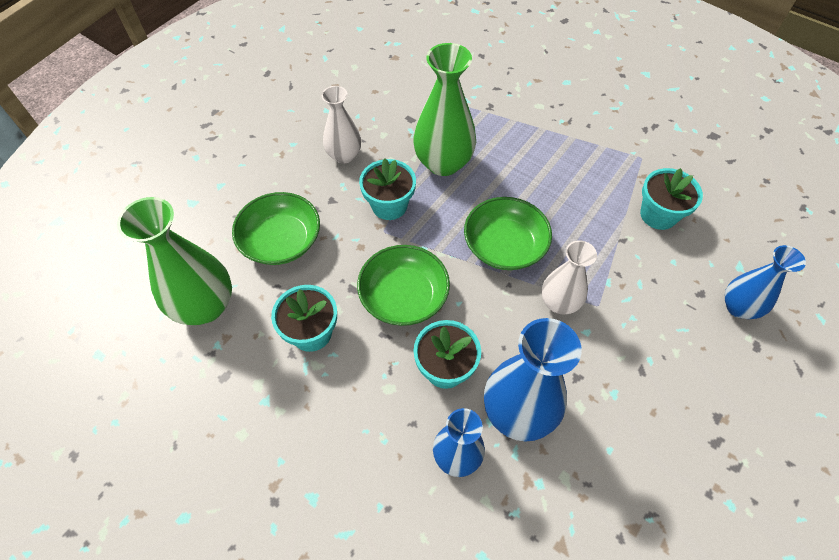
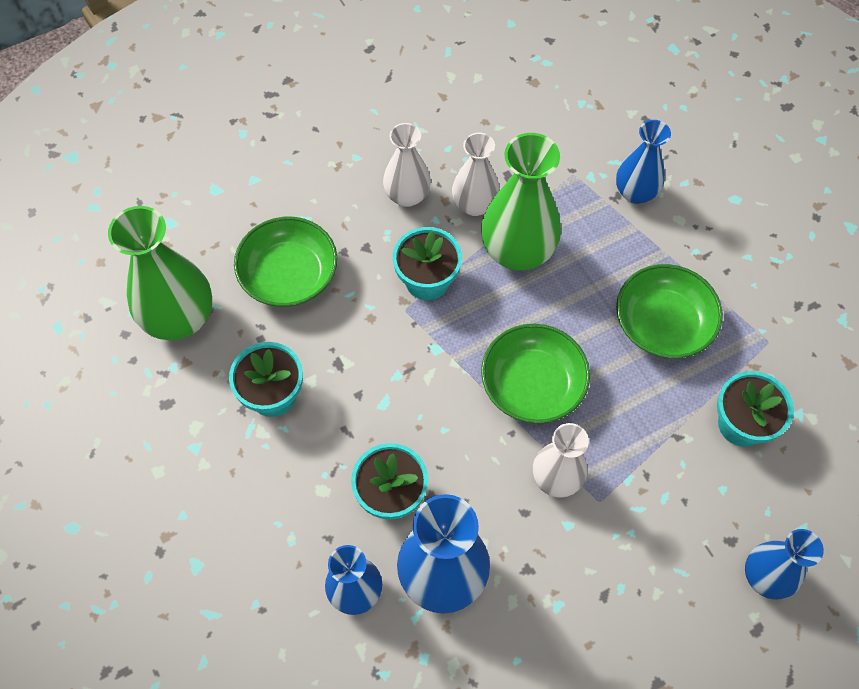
camera: 25 degrees right, 5 degrees up
(396, 144) = (474, 205): none -> white vase
(404, 296) = (389, 396): green bowl -> green bowl (663, 323)
(501, 99) = (635, 192): none -> blue vase

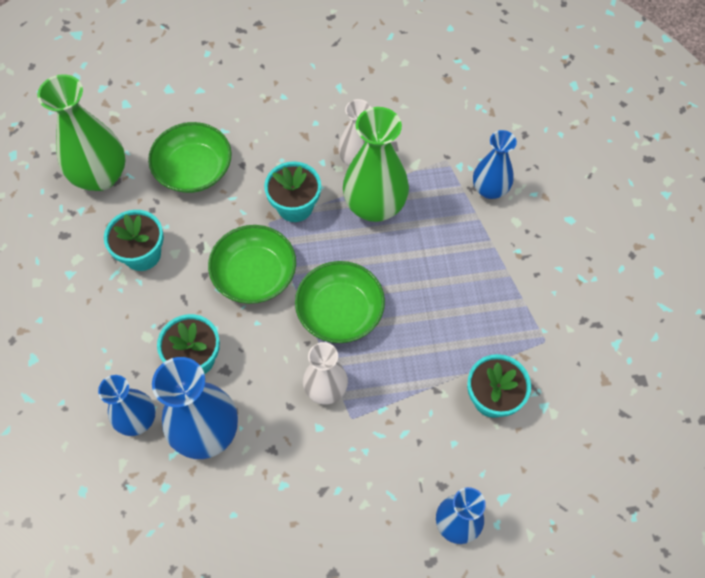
camera: 20 degrees right, 0 degrees up
(407, 195) = (309, 137): white vase -> none
(663, 323) = (465, 298): green bowl -> green bowl (254, 274)

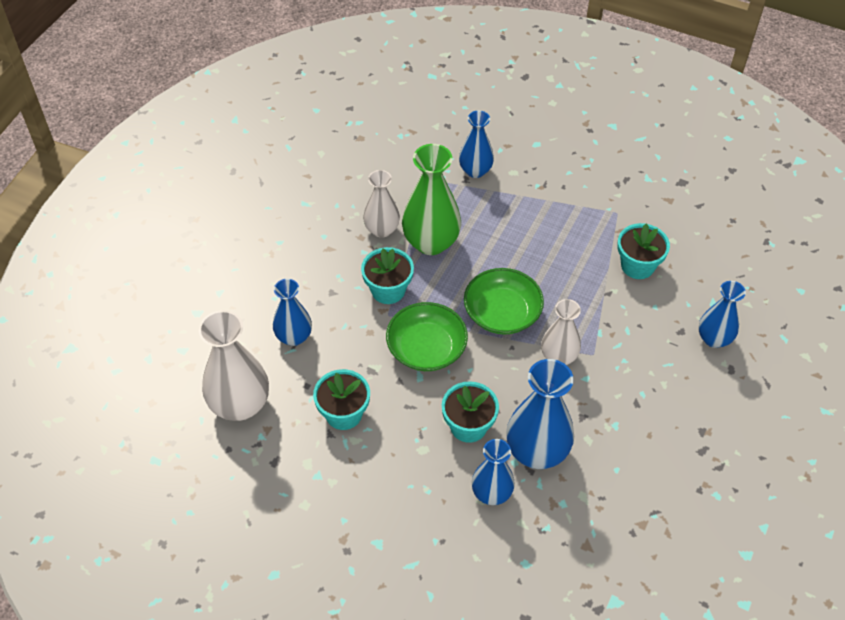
camera: 55 degrees left, 10 degrees down
(100, 176) = (240, 405): green vase -> white vase
(193, 169) = (294, 337): green bowl -> blue vase

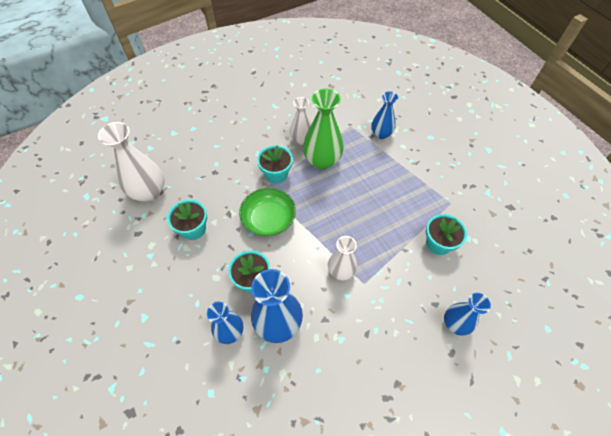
camera: 35 degrees right, 5 degrees up
(294, 337) = (207, 171): blue vase -> none
(502, 313) = (329, 224): green bowl -> none

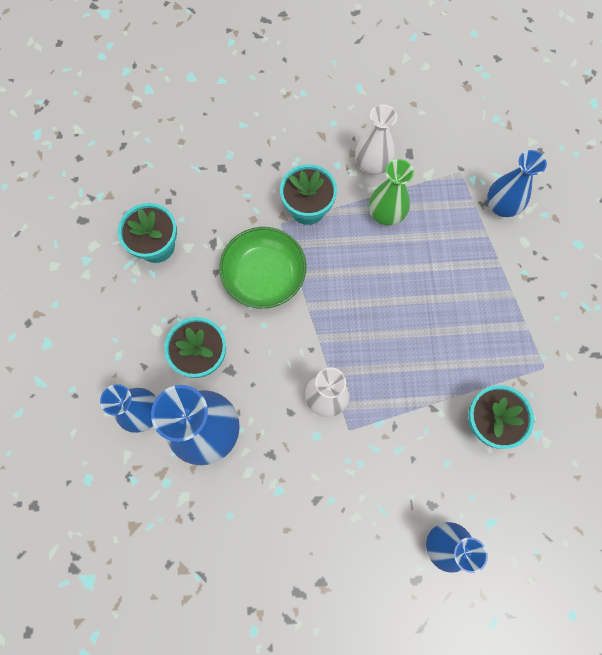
camera: 25 degrees right, 15 degrees up
(149, 192) = (120, 162): white vase -> none
(322, 160) = (386, 214): green vase -> green vase, size x0.62

